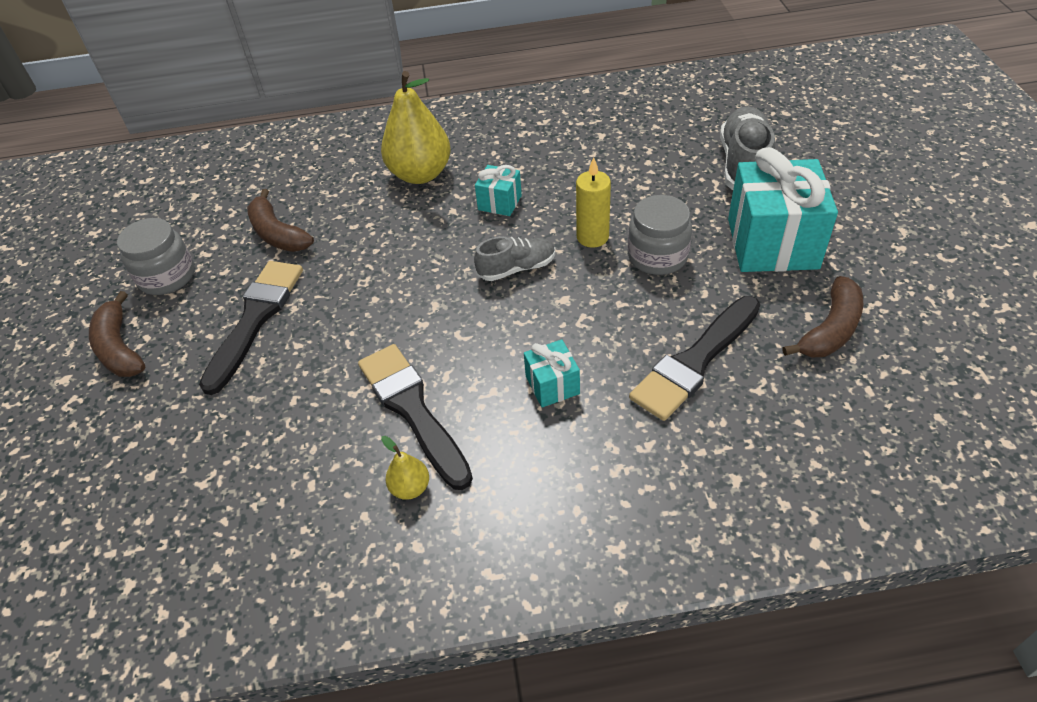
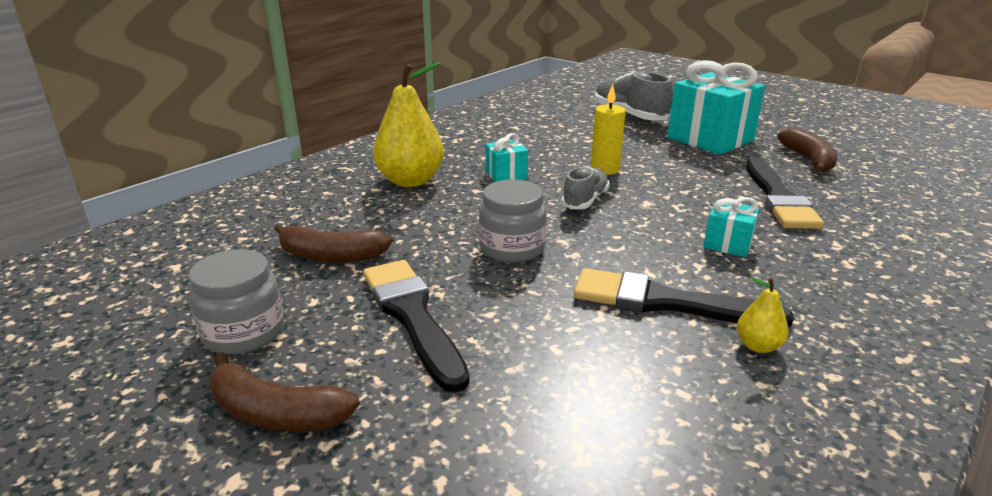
camera: 45 degrees left, 20 degrees down
(657, 256) = (661, 164): grey jar -> grey jar (512, 248)

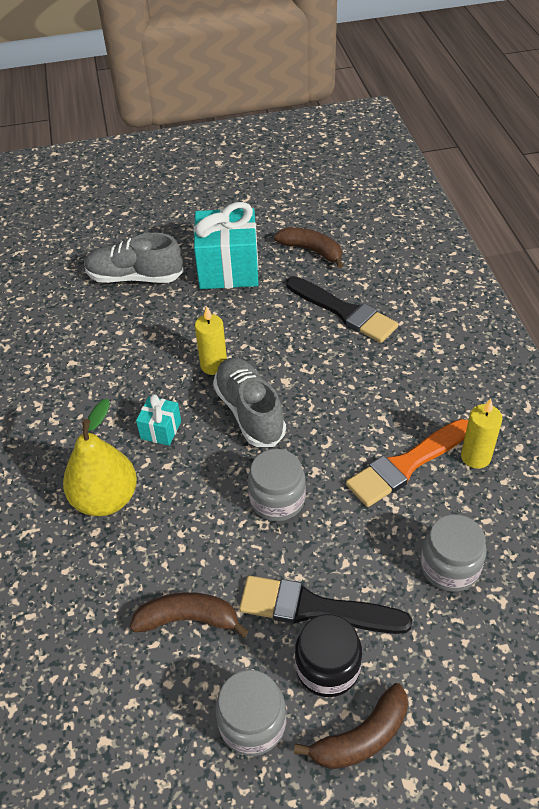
camera: 50 degrees left, 20 degrees up
(331, 256) = (188, 619): brown banana -> brown banana turned 135 degrees counterclockwise
(348, 352) = (327, 667): none -> black jar
(576, 389) = (449, 567): none -> grey jar
(585, 200) = (249, 412): grey shoe -> grey shoe, size x1.63
(665, 302) = (406, 465): black brush -> orange brush
(728, 244) = (373, 384): turquoise gift -> none
(758, 346) = (475, 457): yellow pear -> yellow candle

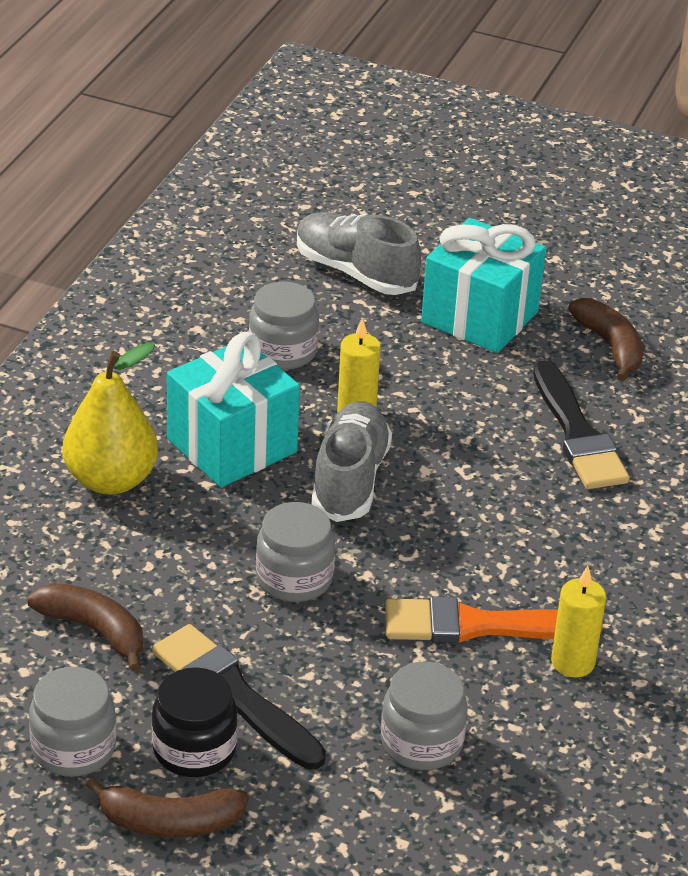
camera: 30 degrees right, 10 degrees down
(137, 349) = (283, 351): none -> grey jar
(161, 430) = (232, 446): turquoise gift -> turquoise gift, size x2.11

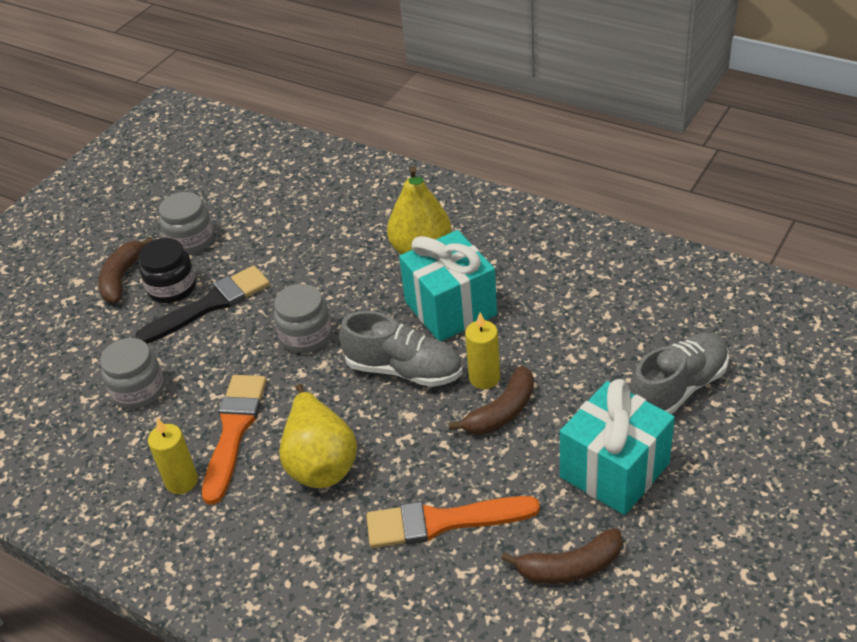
camera: 105 degrees right, 5 degrees up
(94, 630) = (282, 246): brown banana -> brown banana (502, 412)
(283, 351) = (563, 339): grey jar -> none
(513, 538) = (320, 461): none -> yellow pear
(577, 434) = (442, 522): black brush -> orange brush

